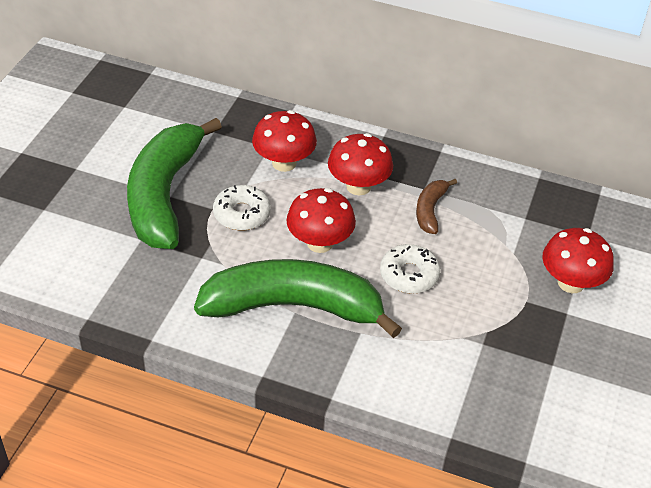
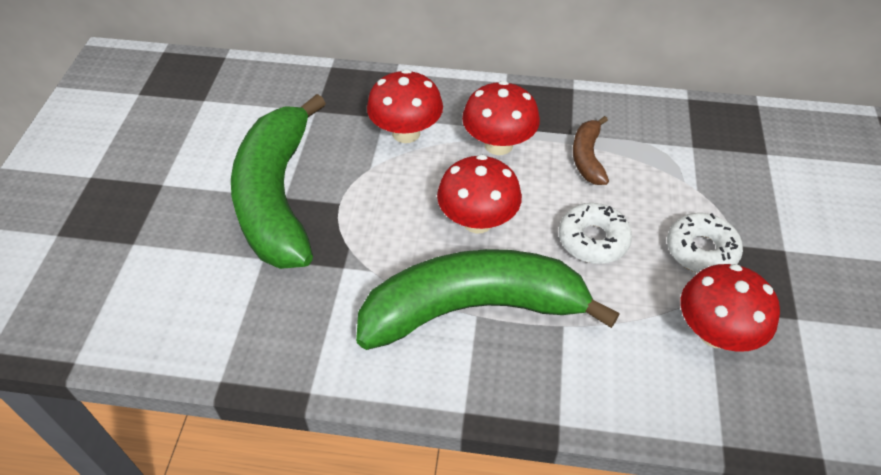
camera: 10 degrees left, 5 degrees up
(242, 214) = (376, 203): white donut -> white donut (701, 250)
(571, 283) = (773, 213): red mushroom -> red mushroom (715, 333)

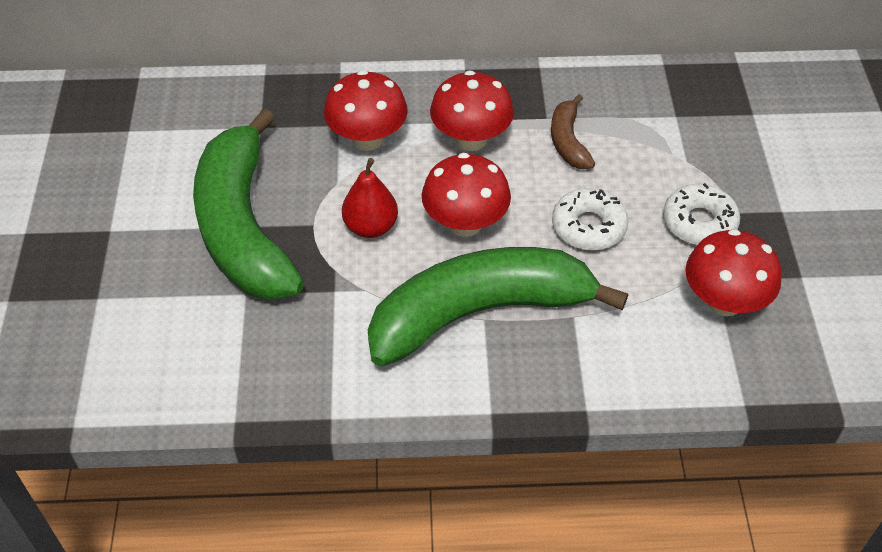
camera: 10 degrees left, 0 degrees up
(390, 212) = (371, 227): none -> red pear

